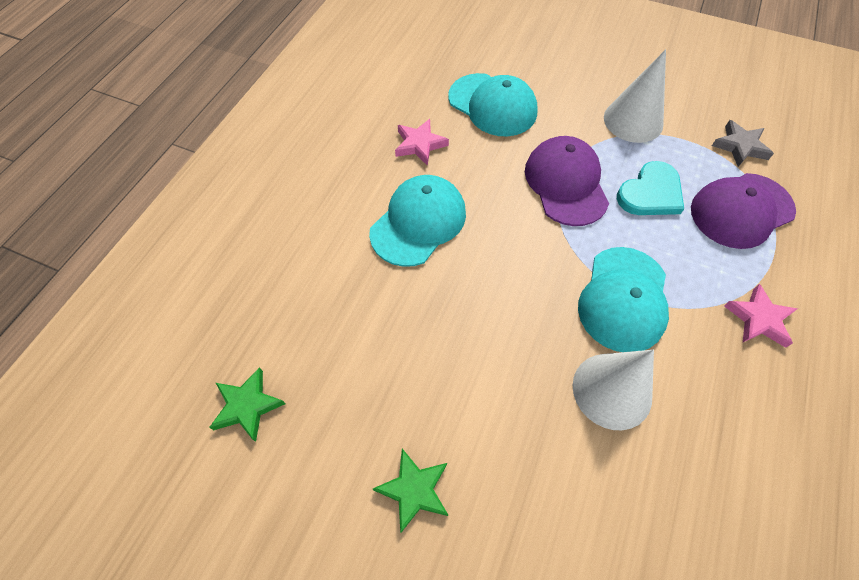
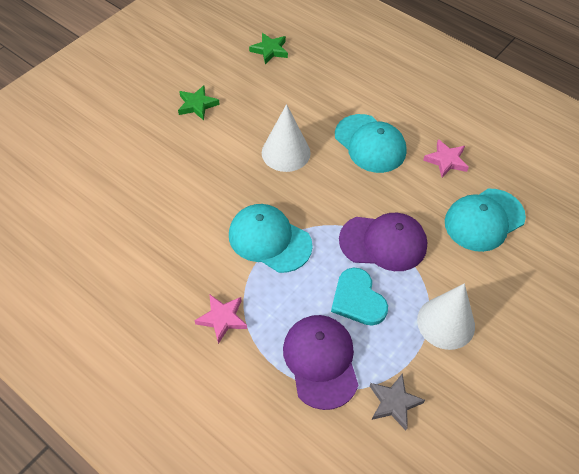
camera: 105 degrees right, 5 degrees down
(612, 390) = (210, 208): white cone -> white cone (286, 152)

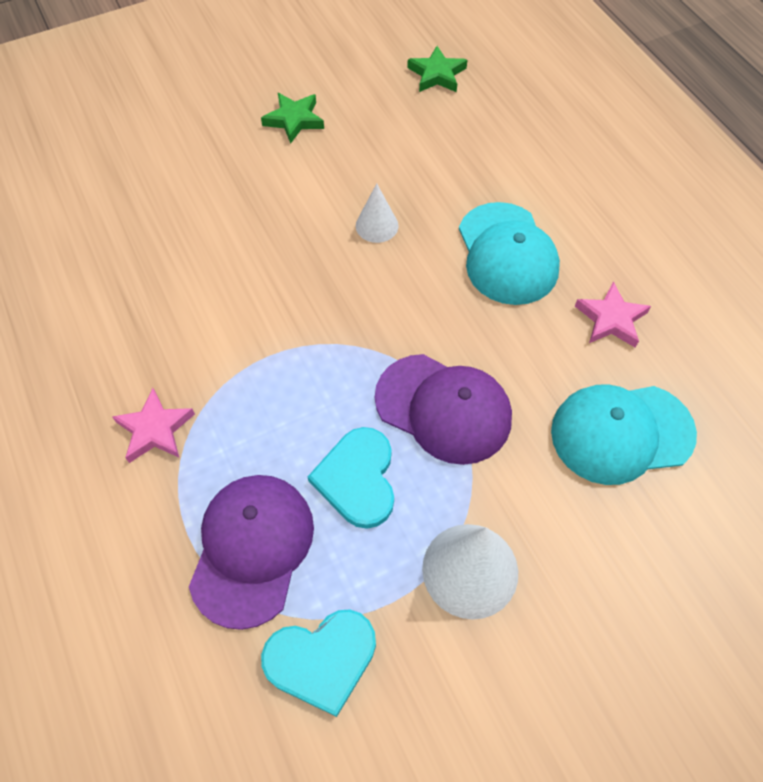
camera: 25 degrees right, 5 degrees up
(269, 240) = (282, 342): turquoise cap -> none
(286, 152) = (377, 225): white cone -> white cone, size x0.57
(394, 402) = (321, 659): grey star -> turquoise heart

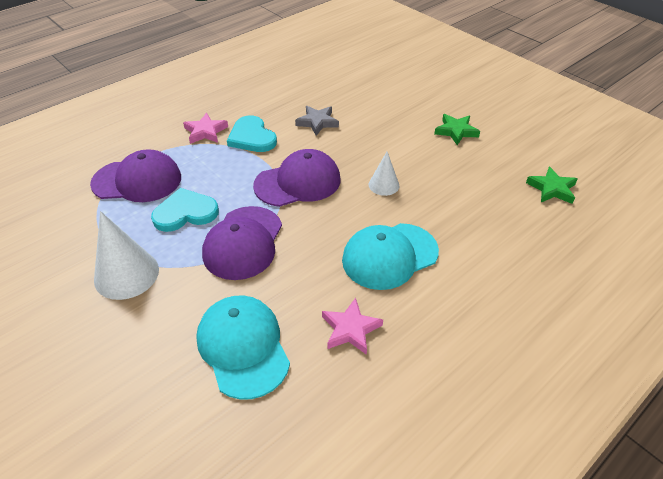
camera: 75 degrees right, 15 degrees down
(201, 268) = (317, 122): none -> grey star
(321, 659) = (72, 220): turquoise heart -> turquoise heart (252, 137)
(338, 321) = (298, 182): none -> purple cap

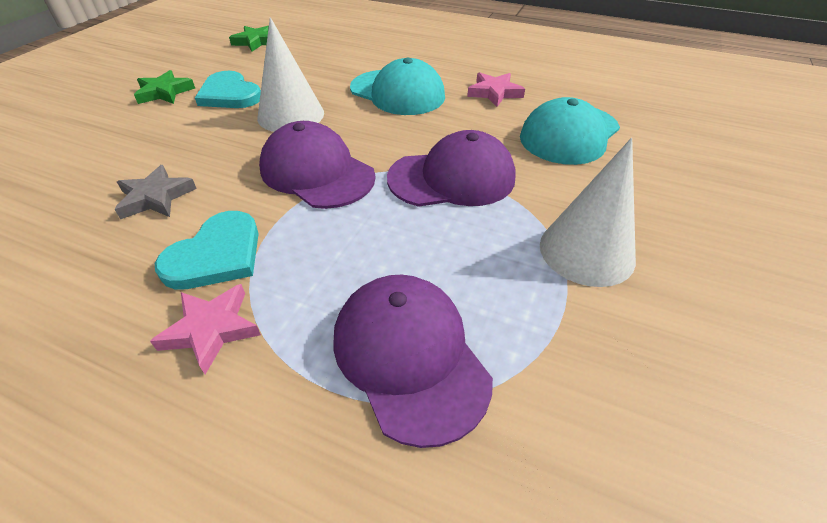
camera: 115 degrees left, 0 degrees up
(185, 212) = (441, 250): turquoise heart -> turquoise heart (229, 94)
(383, 185) = (291, 115): white cone -> white cone, size x1.75

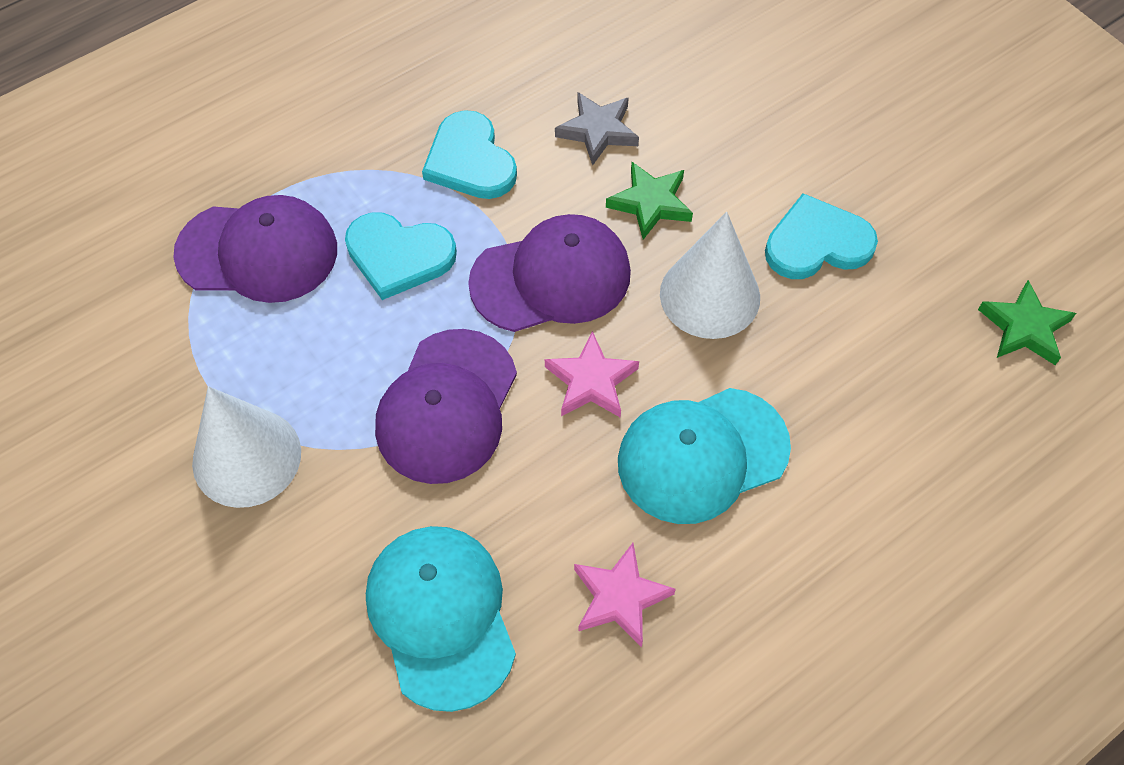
camera: 120 degrees right, 15 degrees up
(164, 92) = (866, 173): green star -> green star (650, 203)
(211, 329) = (382, 140): pink star -> pink star (591, 381)
(347, 253) = (399, 256): none -> turquoise heart

